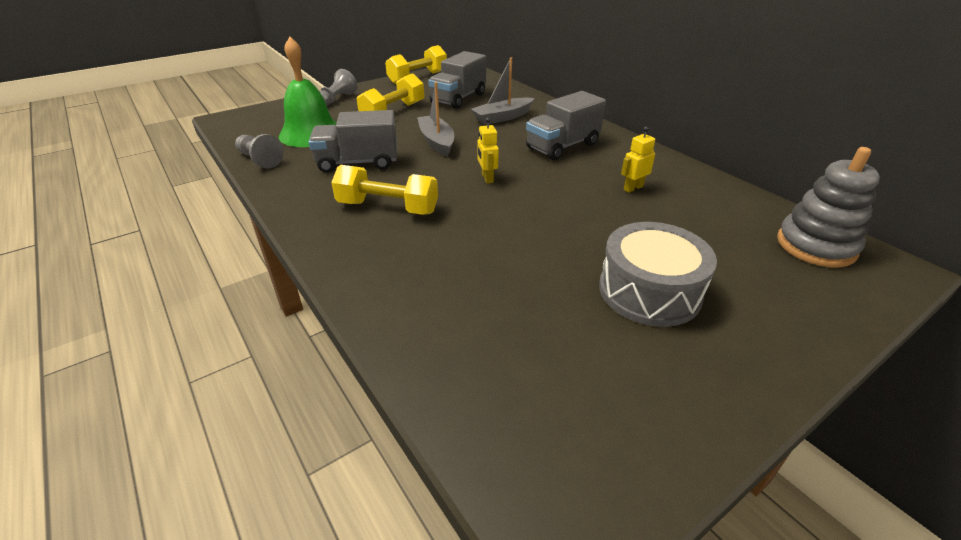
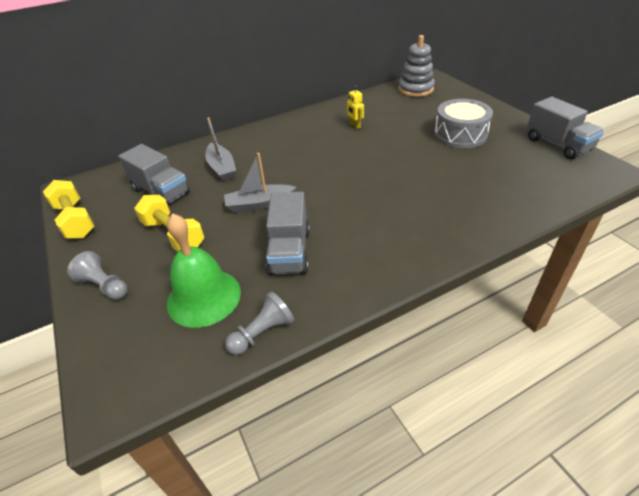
camera: 80 degrees left, 5 degrees up
(388, 207) = (374, 227): yellow dumbbell -> none
(487, 178) = (333, 179): yellow robot -> none
(562, 146) = (288, 144): grey truck -> grey truck (558, 144)

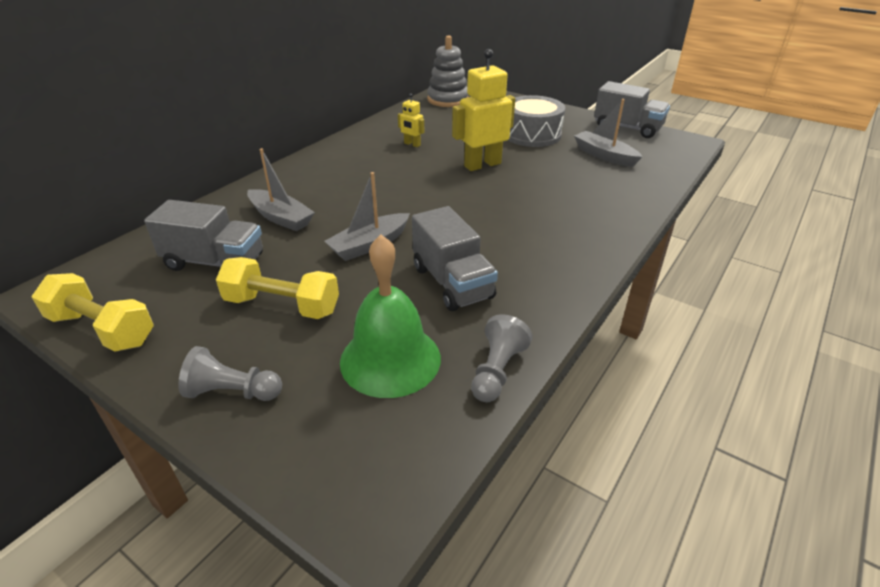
camera: 30 degrees left, 5 degrees down
(394, 155) = (482, 165): none -> yellow robot
(509, 168) = (604, 155): none -> grey boat

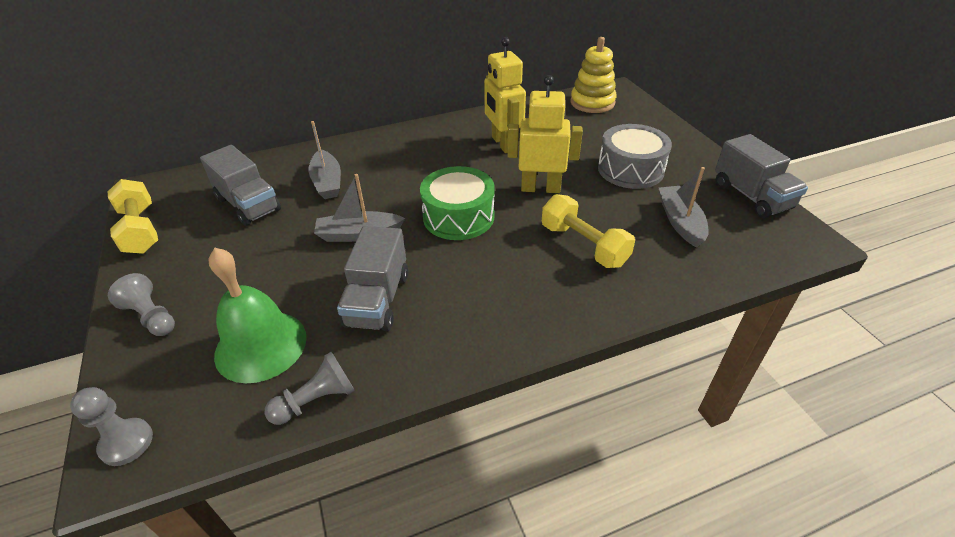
camera: 35 degrees right, 5 degrees up
(282, 306) = (247, 262): yellow dumbbell -> yellow dumbbell (583, 245)
(358, 497) = (126, 443): none -> grey pawn
(412, 144) = (503, 144): yellow robot -> yellow robot, size x2.03
(442, 203) = (458, 216): none -> green drum
(448, 100) = (592, 102): grey stacking toy -> yellow stacking toy

